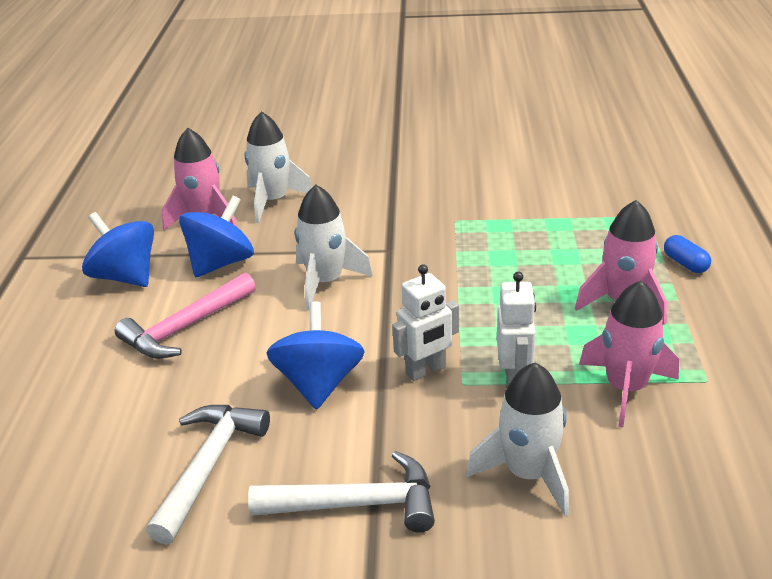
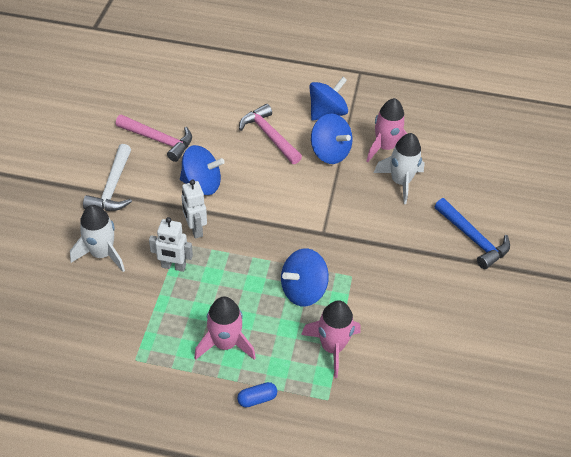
camera: 95 degrees right, 15 degrees up
(208, 467) = (158, 140): white hammer -> pink hammer
(325, 282) = (294, 197): white rocket -> none
(359, 149) = (472, 238): none -> blue hammer
(497, 252) = (303, 290): none -> blue spinning top
(626, 388) = (145, 316): pink rocket -> pink rocket (332, 347)

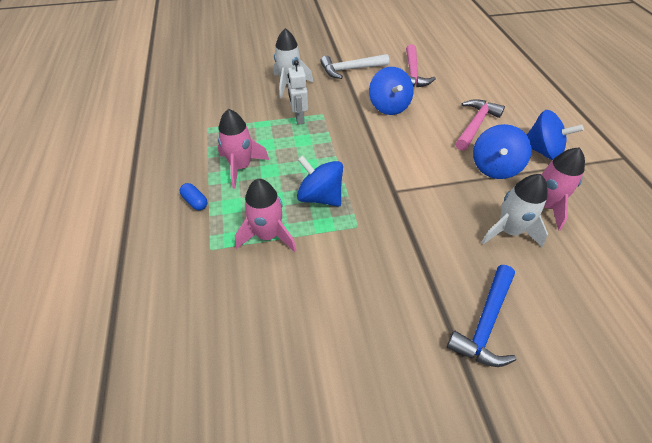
camera: 70 degrees right, 0 degrees up
(195, 229) = (341, 117): white robot -> none

